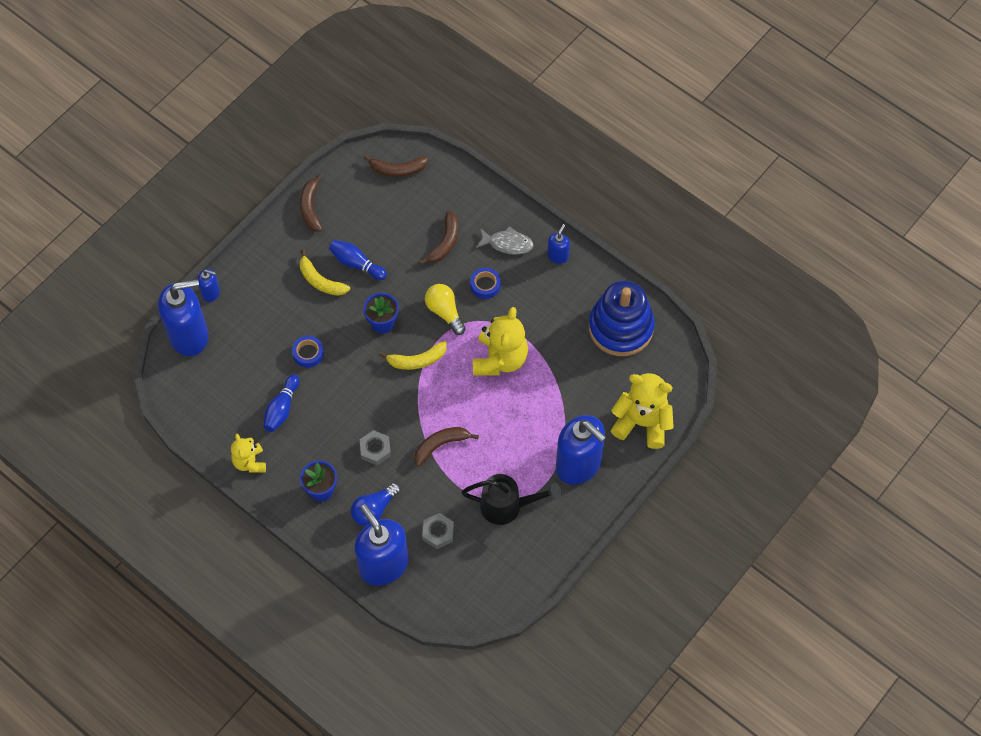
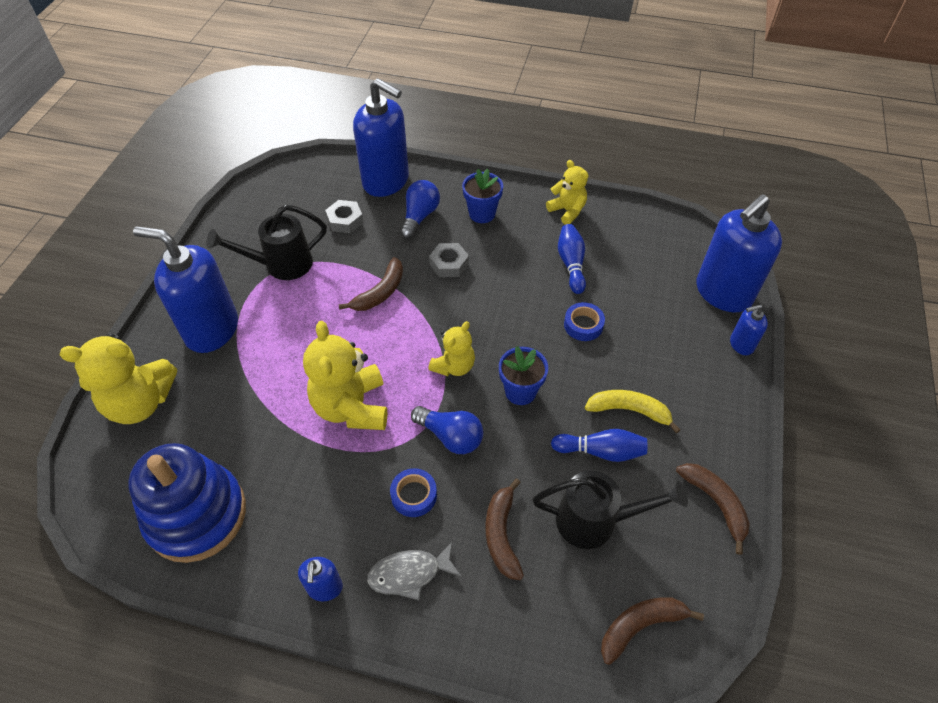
camera: 155 degrees right, 10 degrees down
(387, 227) = (595, 521): none -> black watering can
(417, 360) = (454, 366): yellow banana -> yellow teddy bear
(445, 312) = (450, 436): yellow light bulb -> blue light bulb

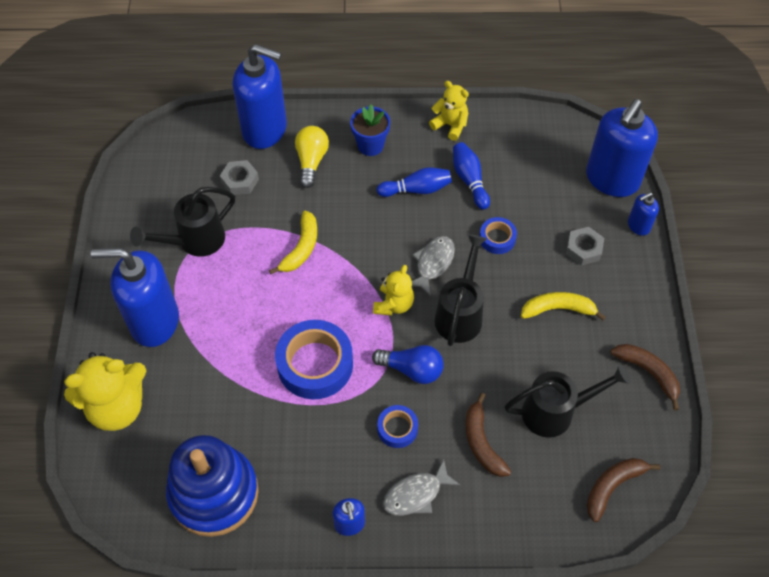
camera: 15 degrees left, 5 degrees up
(352, 407) = (315, 364): yellow teddy bear -> blue tape
(380, 292) = (301, 248): brown banana -> yellow banana
(419, 216) = (311, 161): blue light bulb -> yellow light bulb
(449, 264) = (356, 205): grey nut -> grey nut (583, 249)
(508, 335) = (433, 263): none -> grey fish
(520, 391) = (460, 314): blue flower pot -> black watering can
(601, 451) = (544, 351): blue bowling pin -> blue bowling pin (416, 189)

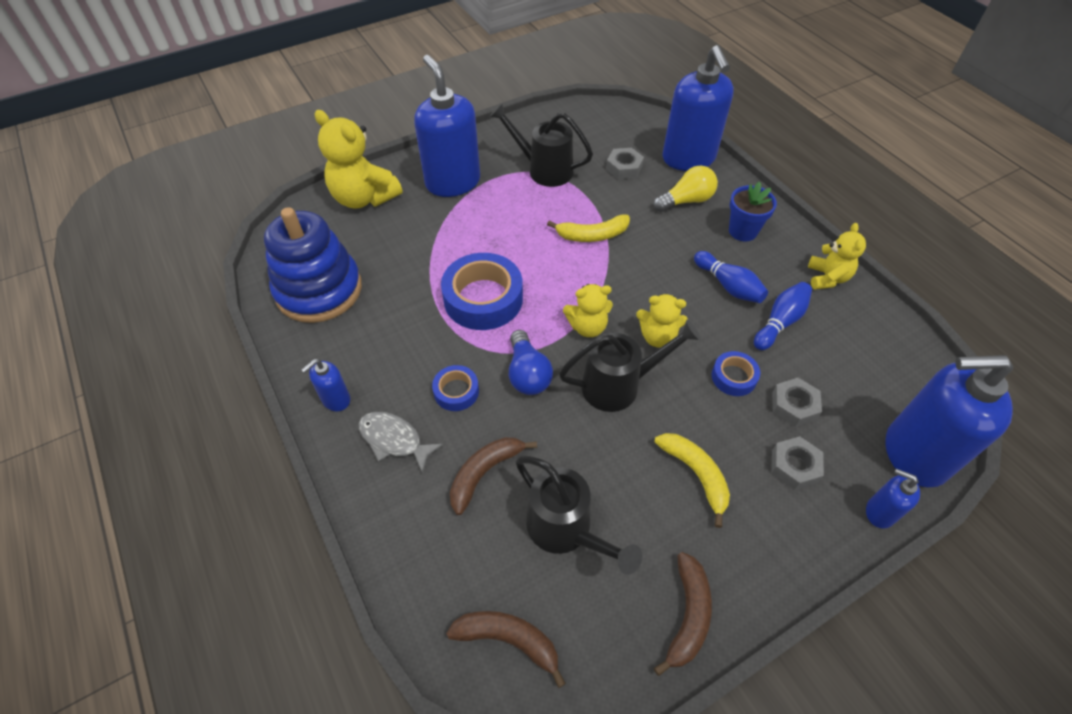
camera: 60 degrees right, 5 degrees down
(433, 263) = (657, 337): grey fish -> yellow teddy bear
(540, 219) = (794, 406): none -> grey nut

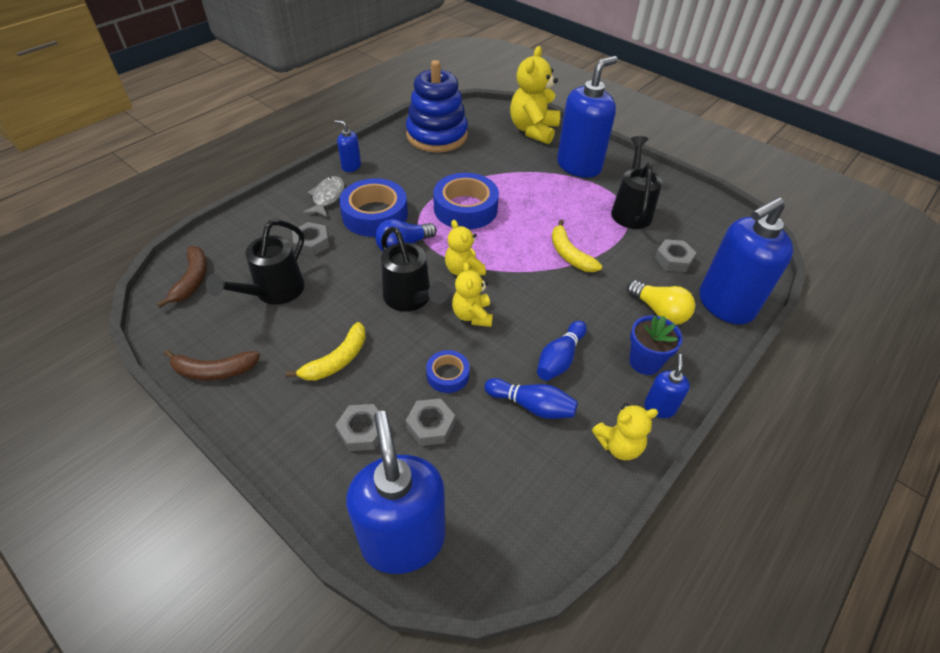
camera: 70 degrees right, 5 degrees down
(456, 391) = (375, 215): blue tape -> blue tape, size x1.94
(484, 473) = (311, 243): brown banana -> grey nut
(879, 512) = (327, 506): blue soap dispenser -> blue soap dispenser (659, 407)

